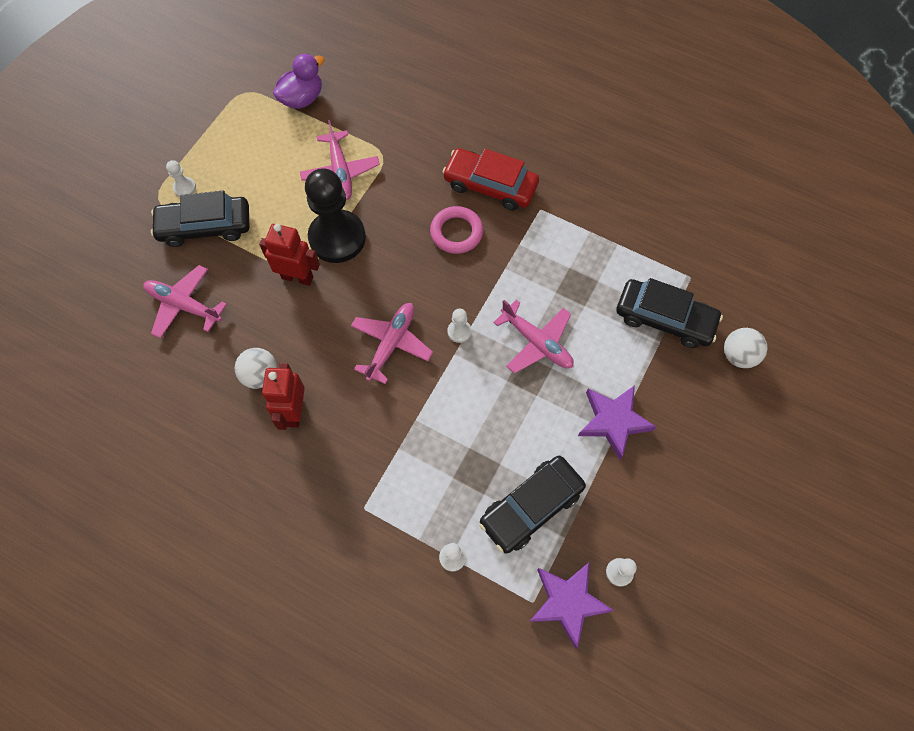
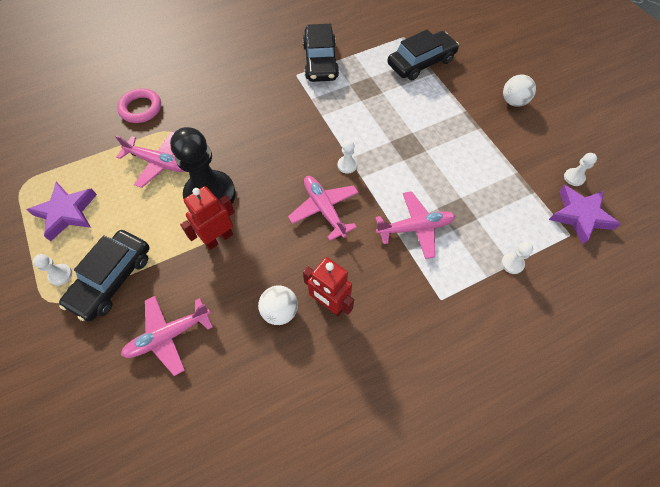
camera: 55 degrees left, 5 degrees down
(302, 98) = (72, 151): purple duck -> none
(456, 232) = (272, 125): pink ring -> pink ring (141, 108)
(490, 185) = (254, 88): red car -> none
(531, 507) = (502, 198): black car -> black car (320, 61)
(537, 342) = (388, 129): pink plane -> pink plane (415, 228)
(613, 421) = (471, 123): purple star -> purple star (66, 212)
(738, 355) = (469, 46): white ball -> white ball (513, 101)

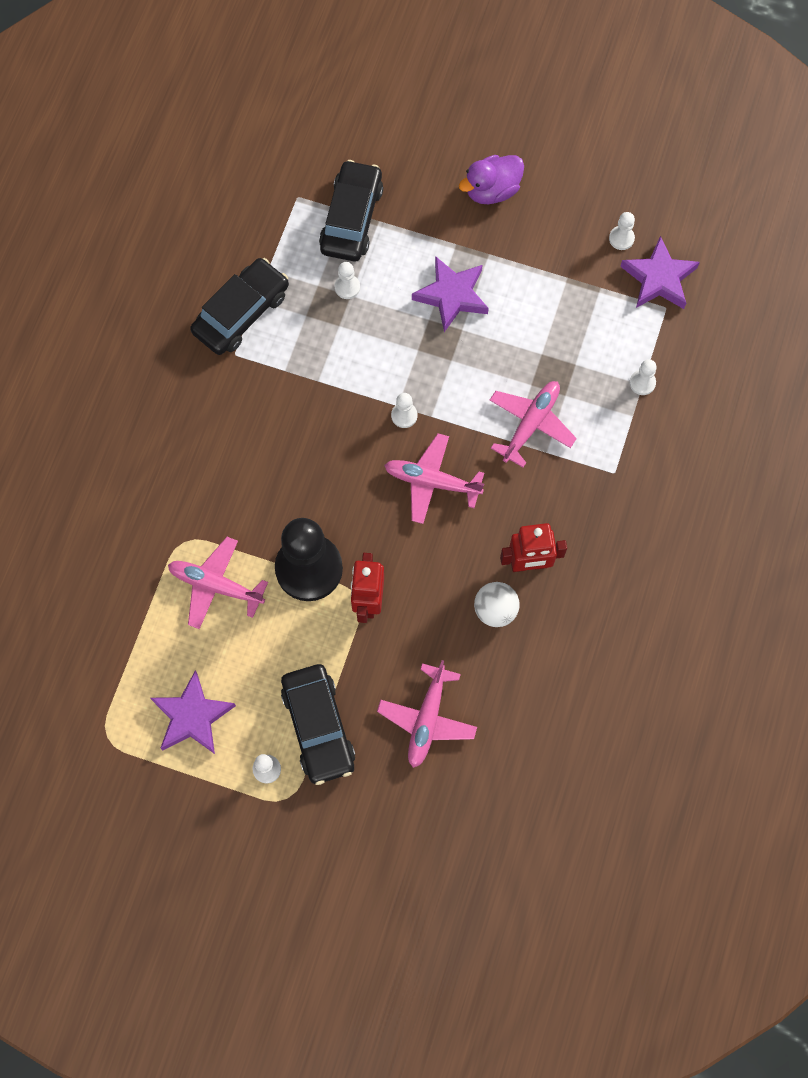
camera: 45 degrees left, 10 degrees up
(141, 108) = (116, 547): pink ring -> none
(158, 163) = (215, 585): pink plane -> pink plane turned 135 degrees counterclockwise
(320, 61) = (241, 313): black car -> black car turned 90 degrees counterclockwise
(385, 88) = (347, 287): none -> white pawn
(438, 131) = (452, 295): none -> purple star
(513, 101) = (492, 190): white ball -> purple duck

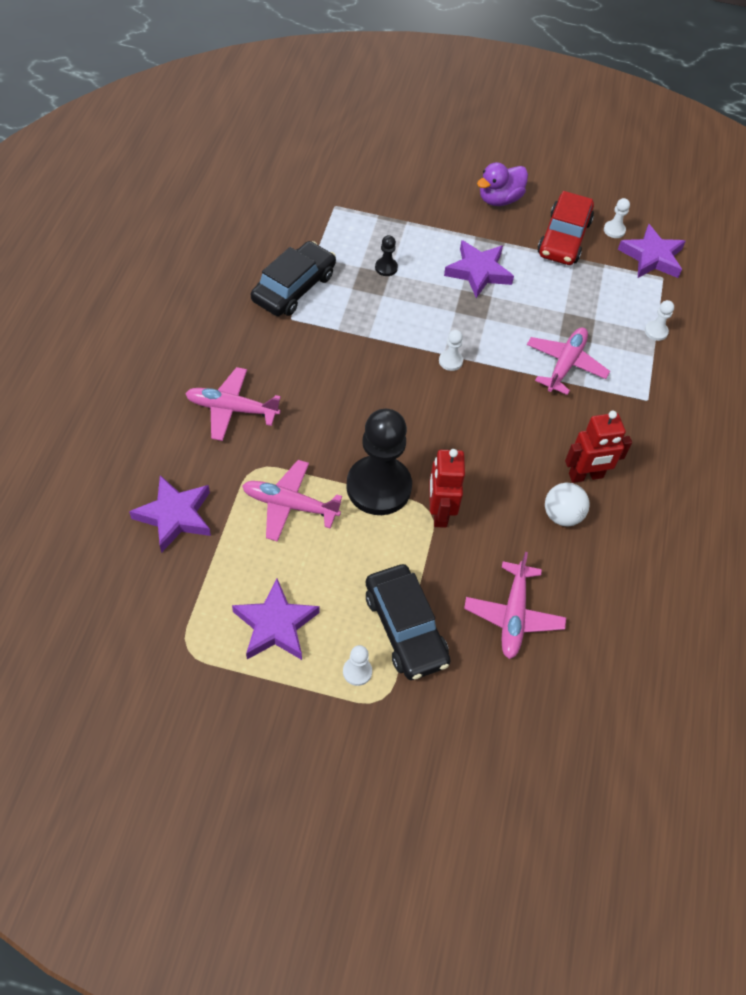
camera: 10 degrees left, 15 degrees down
(100, 593) = (175, 516): none -> purple star
(347, 287) = (386, 268): white pawn -> black pawn
(351, 218) = (383, 219): black car -> none
(431, 482) = (484, 412): pink plane -> pink plane (231, 409)
(559, 249) = (563, 238): none -> red car

